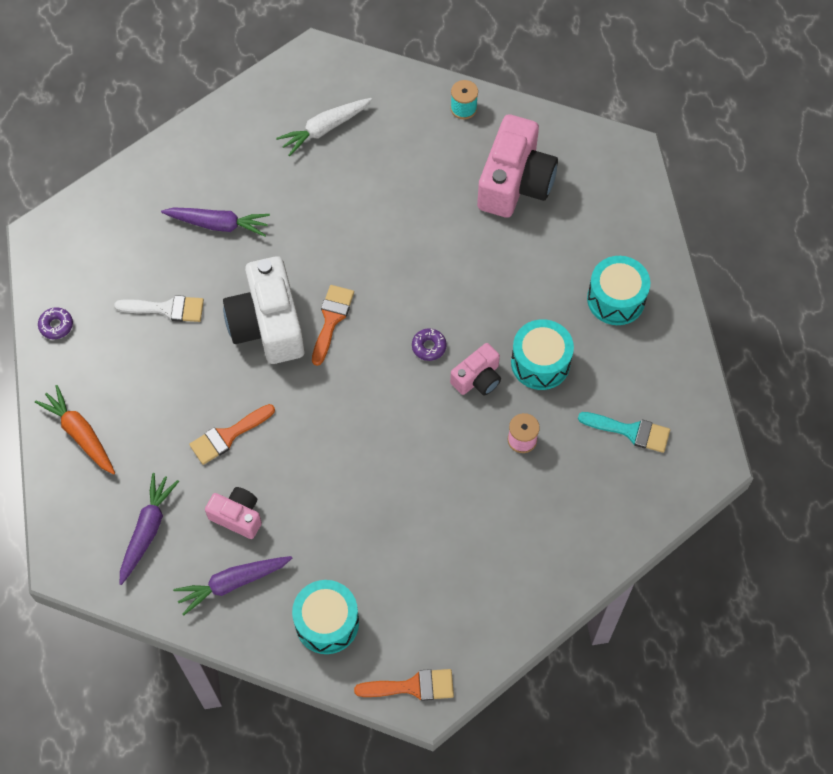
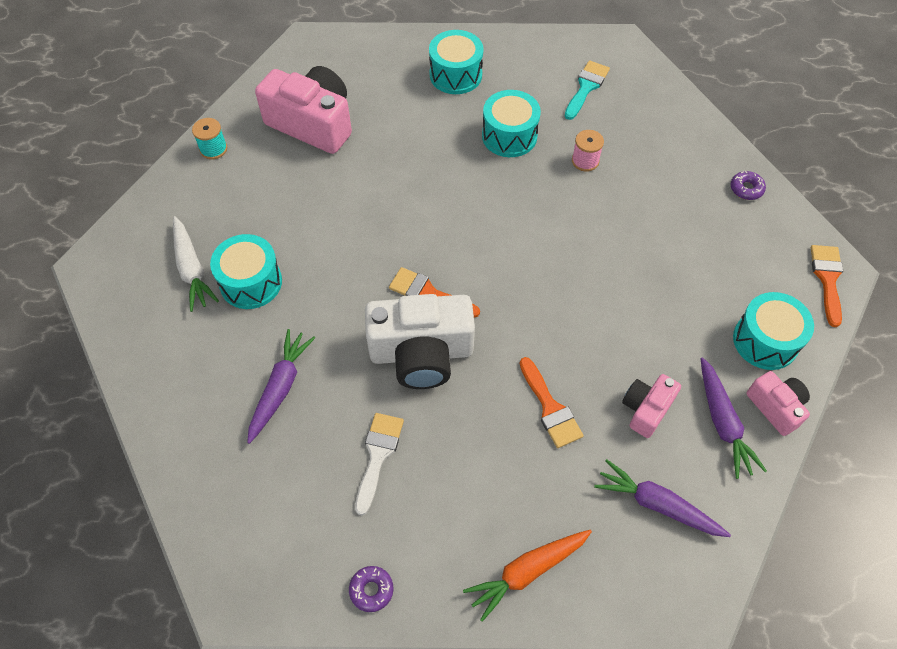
camera: 80 degrees left, 5 degrees down
(319, 177) = (251, 282): none -> turquoise drum
(429, 347) = (476, 216): purple donut -> purple donut (746, 189)
(477, 378) = (517, 183): pink camera -> pink camera (775, 407)

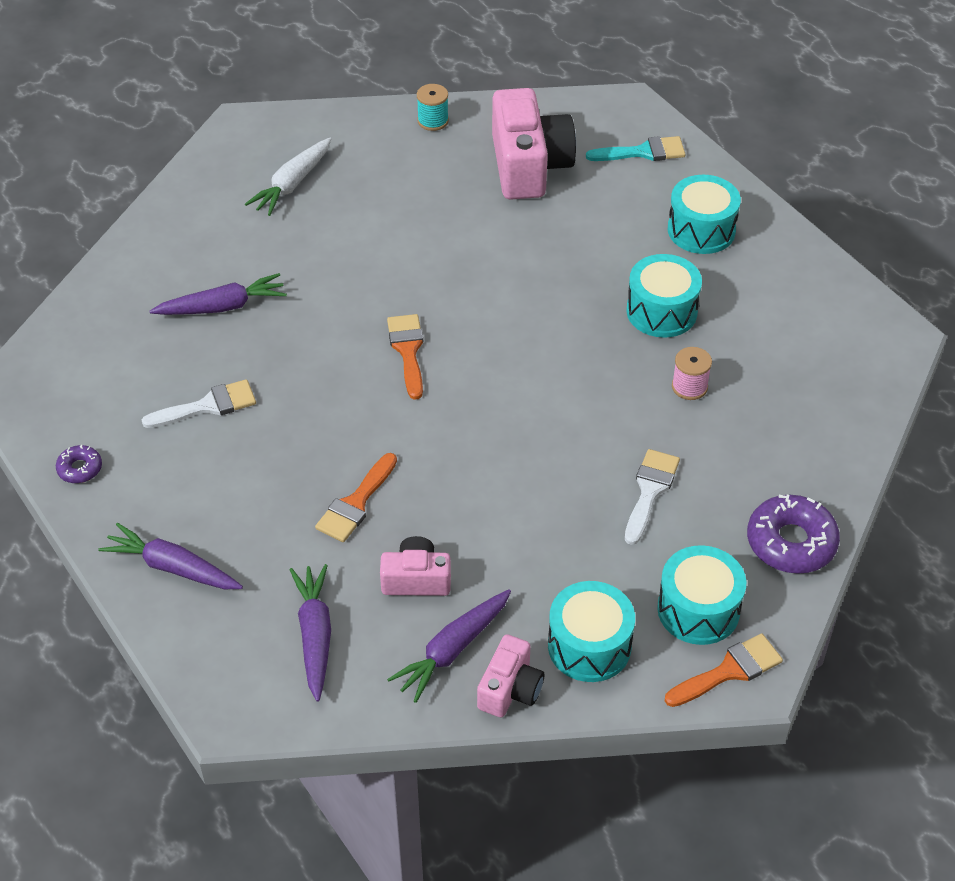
camera: 55 degrees right, 10 degrees down
(251, 282) = (312, 227): turquoise drum -> turquoise drum (698, 609)
(421, 353) = (337, 380): white camera -> none
(527, 572) = (173, 567): orange carrot -> purple carrot
(586, 87) = (796, 339): turquoise brush -> turquoise brush (643, 152)
(658, 233) = (650, 491): none -> white brush
(746, 189) = (791, 542): purple donut -> purple donut, size x1.94

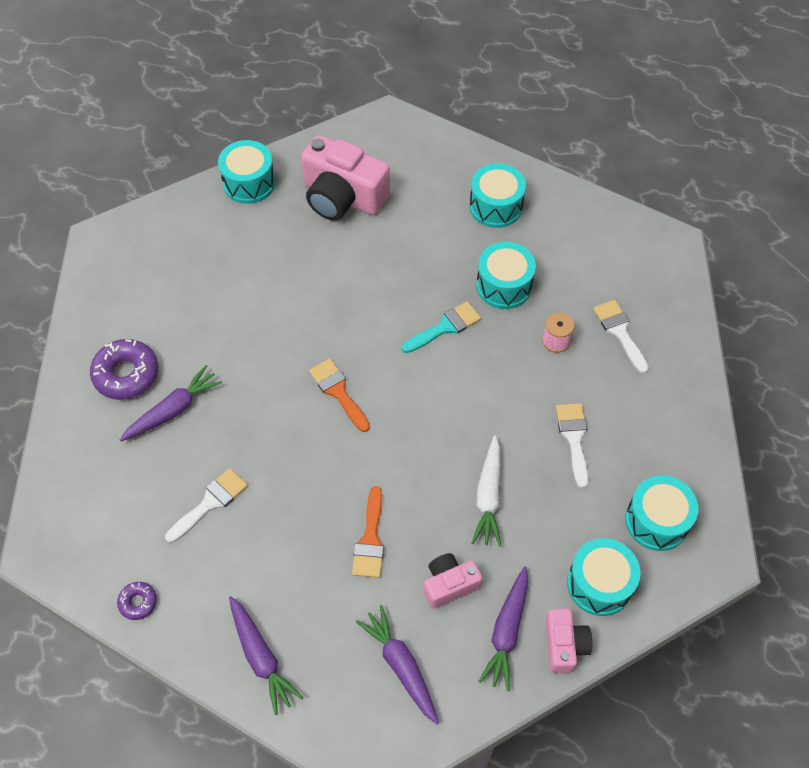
camera: 25 degrees left, 10 degrees up
(173, 567) = (261, 657): purple carrot -> purple carrot turned 120 degrees counterclockwise
(292, 184) = (169, 278): white carrot -> white carrot (488, 496)
(433, 121) = (249, 183): turquoise spool -> turquoise drum
(529, 166) = (343, 197): pink camera -> pink camera turned 150 degrees clockwise
(643, 152) = (420, 155): turquoise brush -> turquoise brush (445, 327)
(729, 671) = (702, 561): orange brush -> none
(773, 404) = (620, 332): none -> white brush
(791, 542) = (689, 439): purple donut -> purple donut (126, 374)

